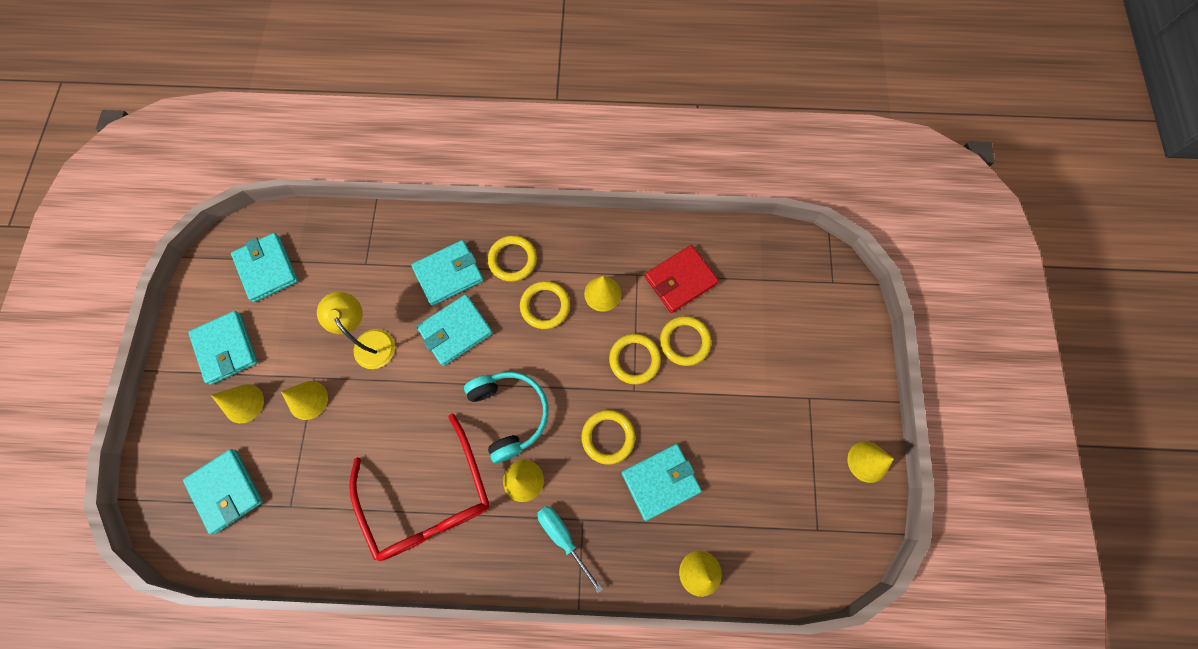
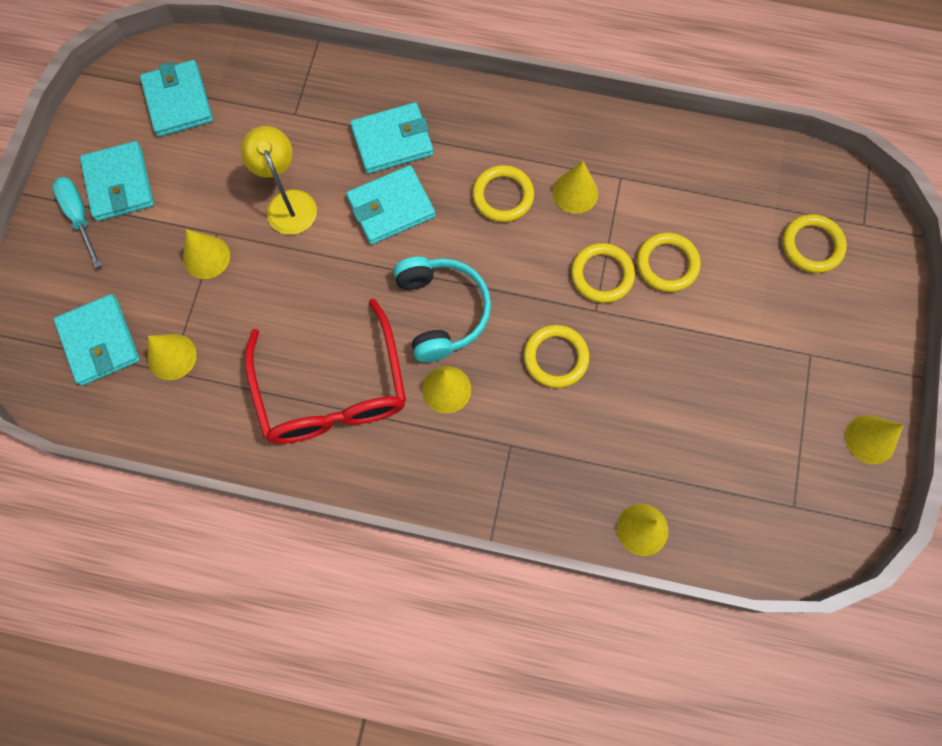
camera: 10 degrees right, 0 degrees up
(244, 403) = (131, 248): yellow cone -> yellow cone (172, 356)
(512, 260) = (471, 136): yellow ring -> yellow ring (812, 246)
(563, 537) = (484, 461): turquoise screwdriver -> turquoise screwdriver (79, 217)
(660, 481) = (611, 418): turquoise wallet -> none
(680, 280) = (673, 192): red wallet -> none

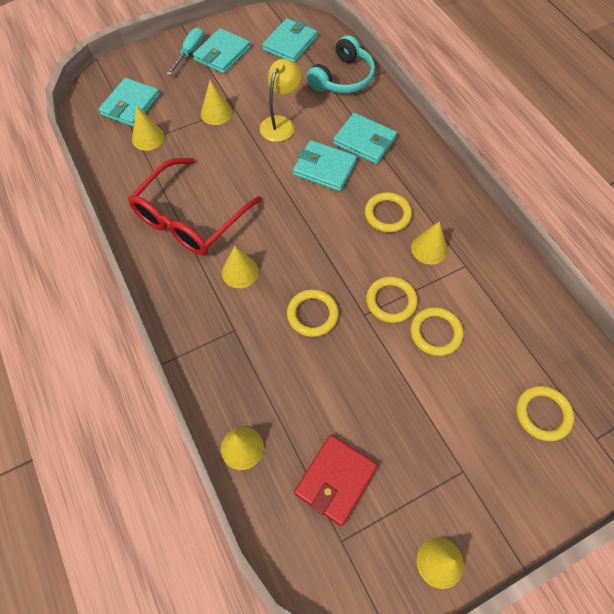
camera: 50 degrees right, 10 degrees down
(441, 312) = (285, 235): turquoise headphones -> turquoise headphones (342, 78)
(737, 468) = (335, 480): none -> red wallet

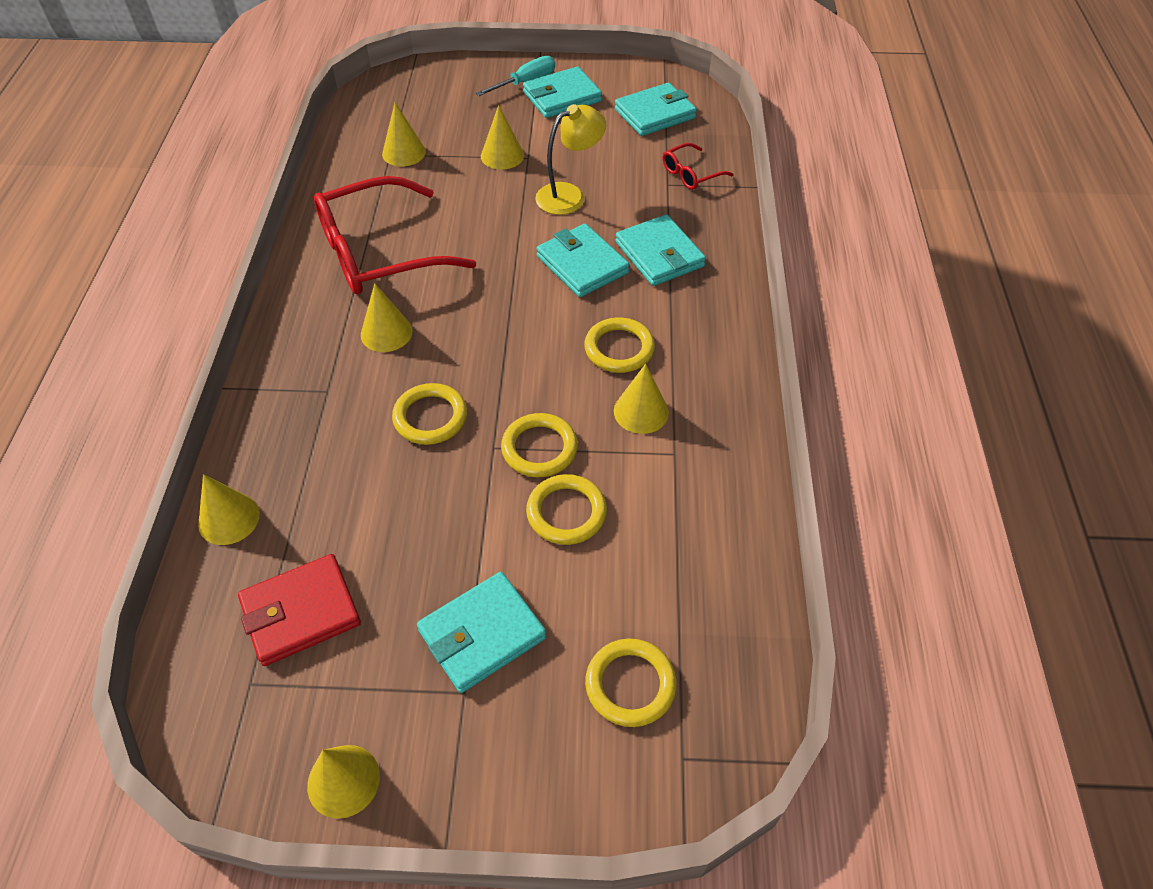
camera: 30 degrees right, 10 degrees down
(130, 105) = (413, 113): turquoise wallet -> turquoise wallet (482, 634)
(342, 78) = (691, 174): turquoise headphones -> red glasses

